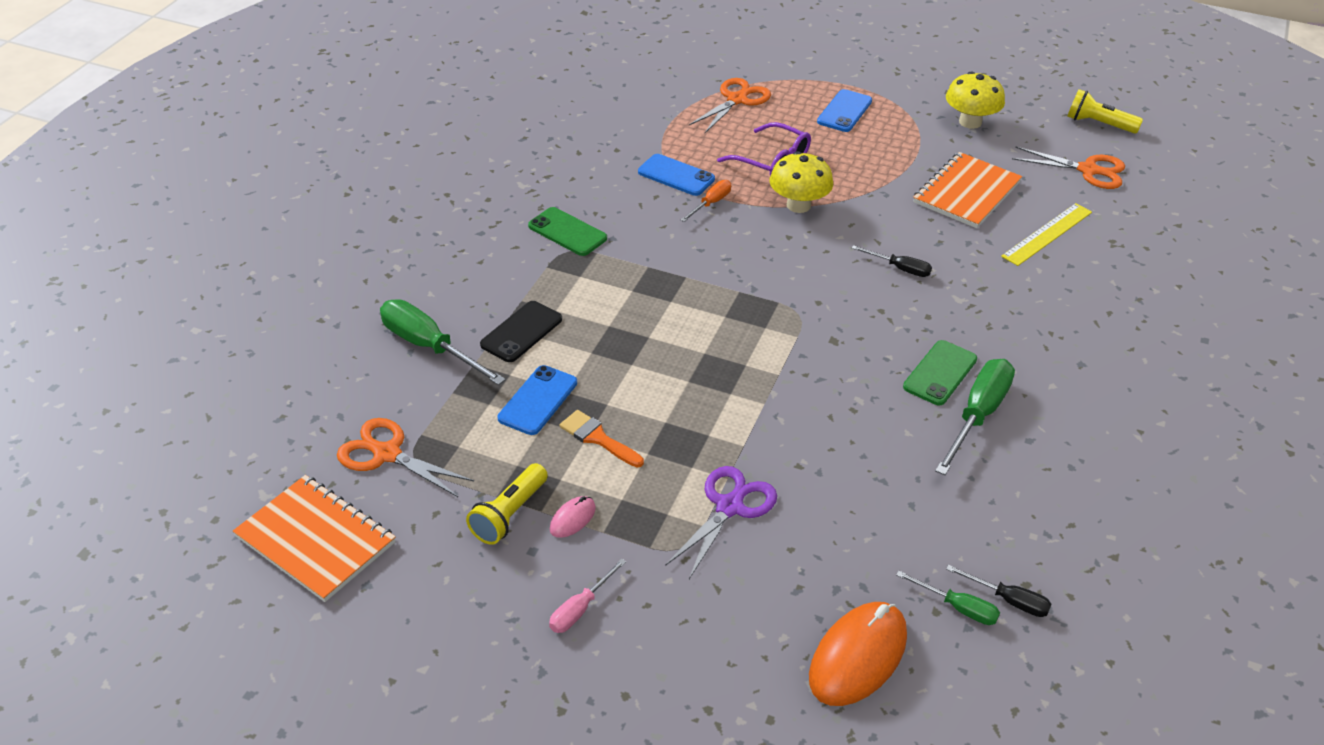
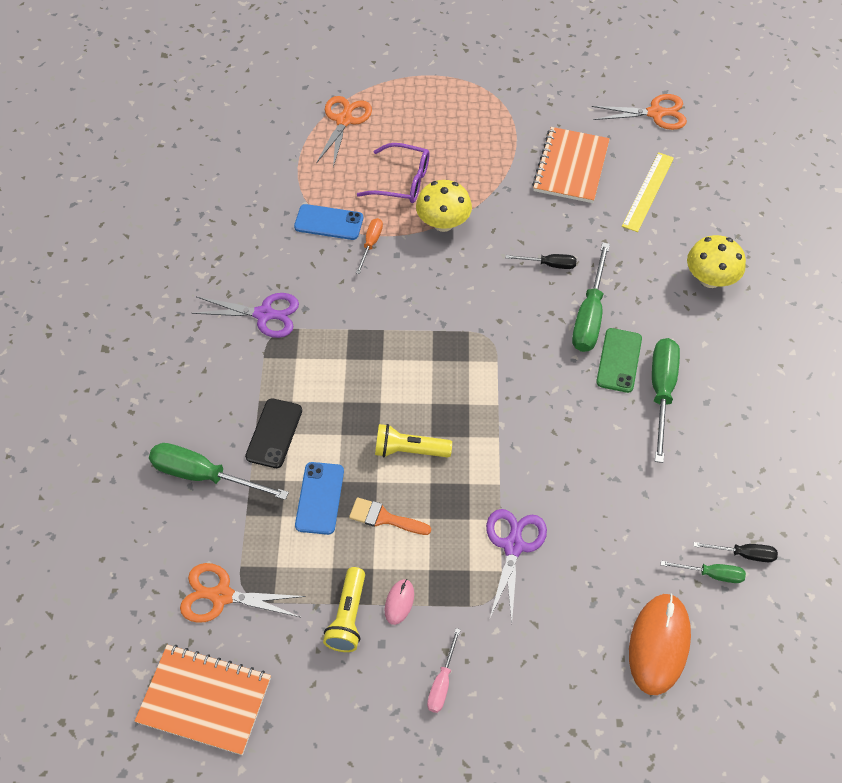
camera: 20 degrees left, 15 degrees up
(567, 232) = (264, 314): green phone -> purple scissors
(844, 111) = (439, 107): blue phone -> none
(925, 324) = (589, 315): none -> green screwdriver
(970, 122) = (545, 88): yellow mushroom -> yellow mushroom (710, 279)
(1098, 124) = (646, 60): yellow flashlight -> yellow flashlight (409, 450)

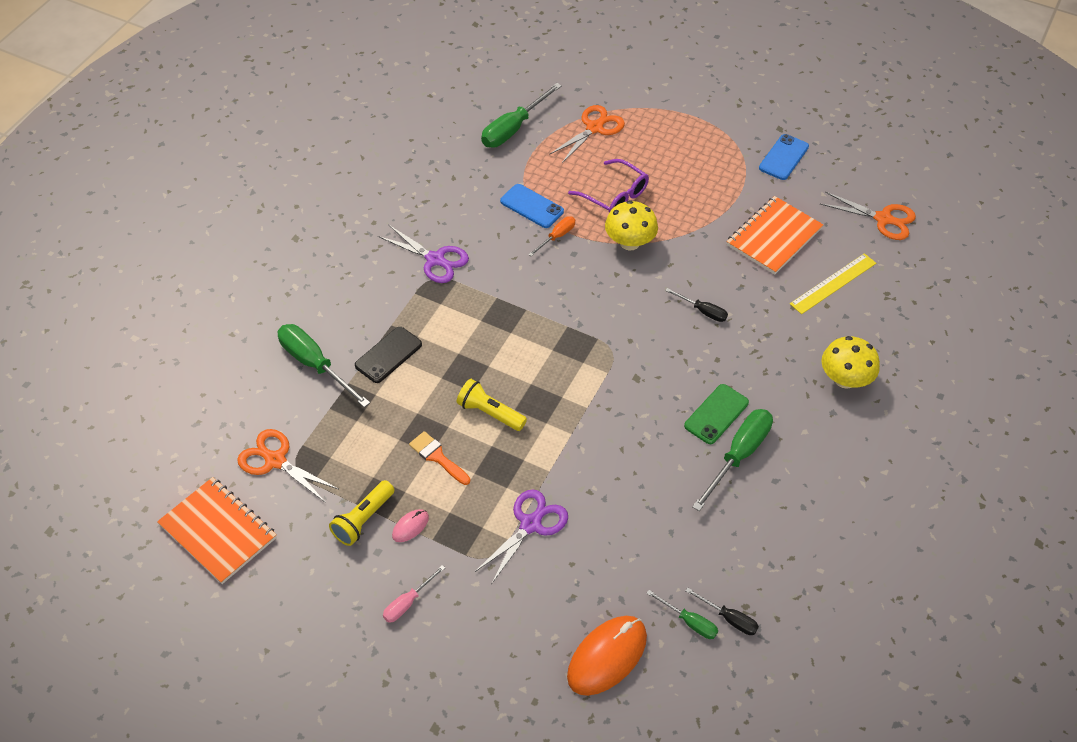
camera: 25 degrees right, 5 degrees down
(319, 498) = (395, 420): blue phone -> blue phone (783, 157)
(589, 315) = (713, 367): green screwdriver -> green screwdriver (513, 128)

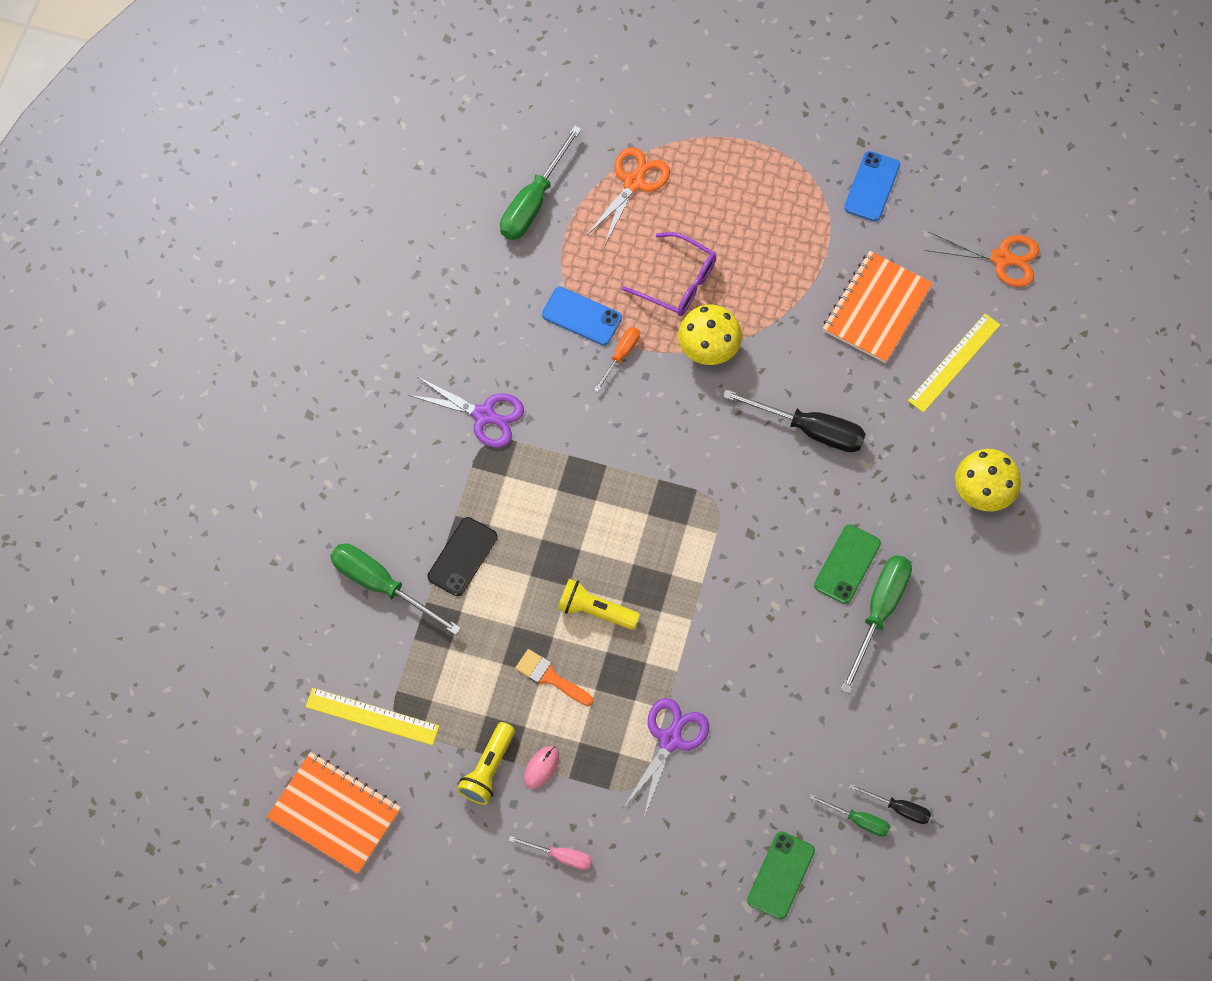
camera: 10 degrees left, 15 degrees up
(275, 461) = (372, 716): orange scissors -> yellow ruler
(408, 602) = (560, 856): pink screwdriver -> pink screwdriver turned 105 degrees counterclockwise
(607, 656) = (780, 875): orange mouse -> green phone
(703, 311) = (810, 429): black screwdriver -> black screwdriver, size x1.84

